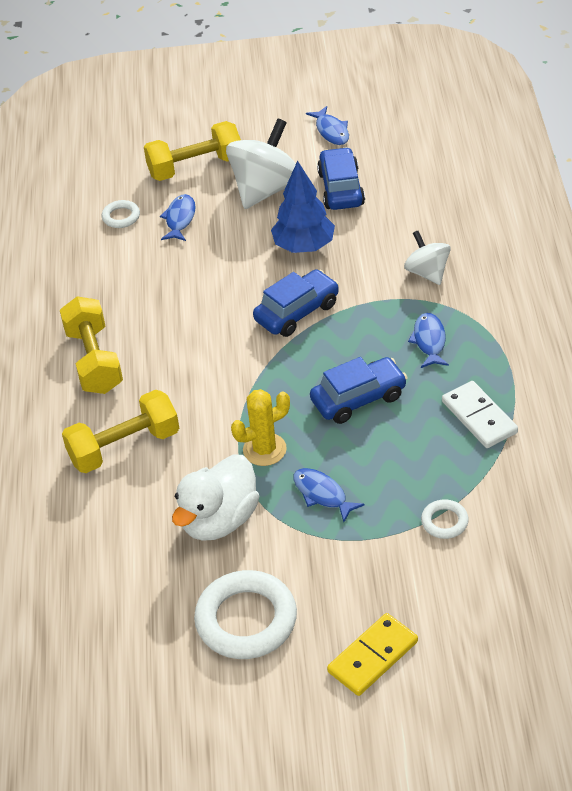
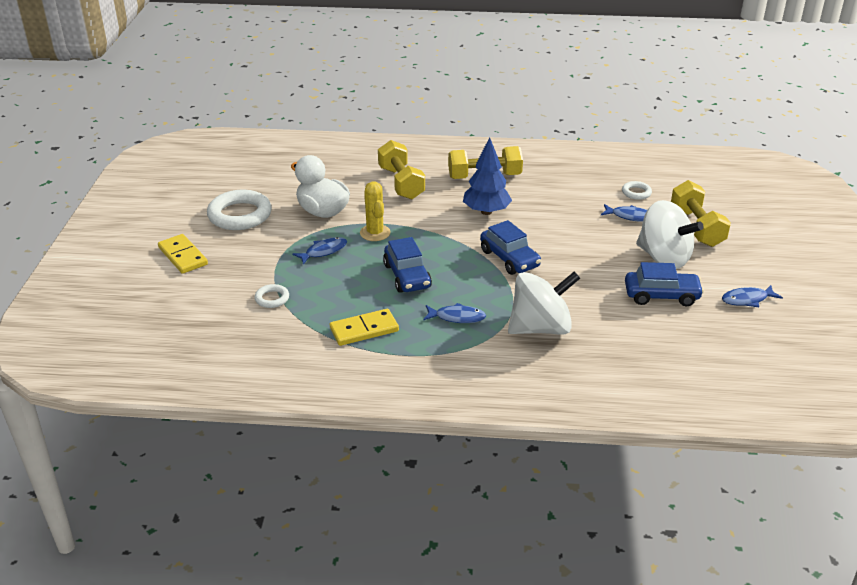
camera: 95 degrees right, 10 degrees down
(304, 246) = (587, 269): blue tree -> blue tree (486, 211)
(427, 273) = (540, 328): white spinning top -> white spinning top, size x1.72
(479, 417) = (364, 330): white domino -> yellow domino

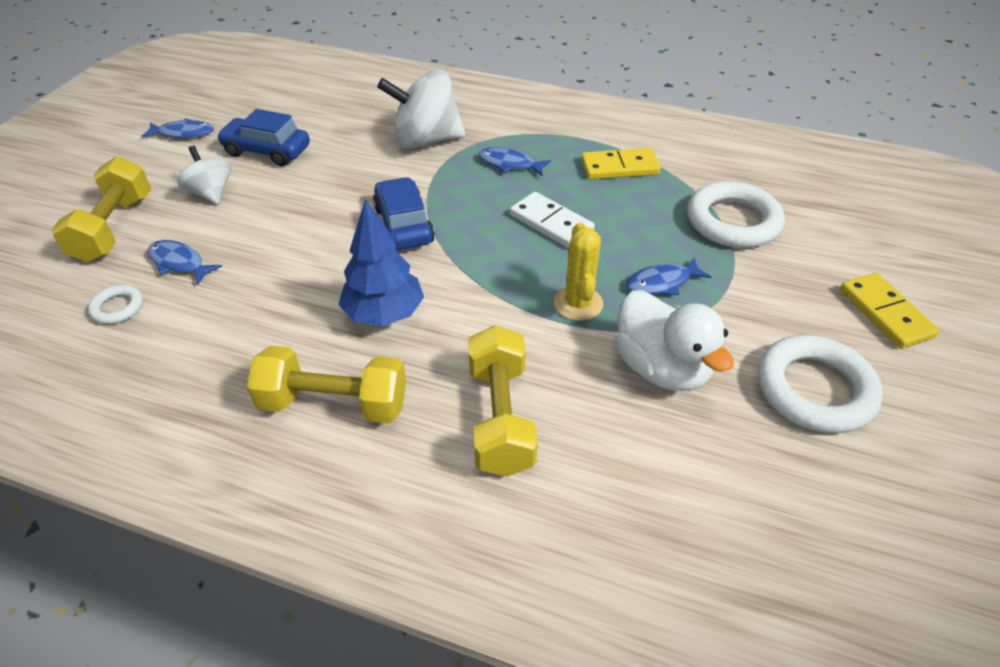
camera: 165 degrees left, 10 degrees up
(272, 298) = (733, 221): white ring -> white ring, size x2.08
(407, 276) = (551, 223): blue car -> white domino
(663, 258) = (211, 193): white spinning top -> white spinning top, size x0.58

